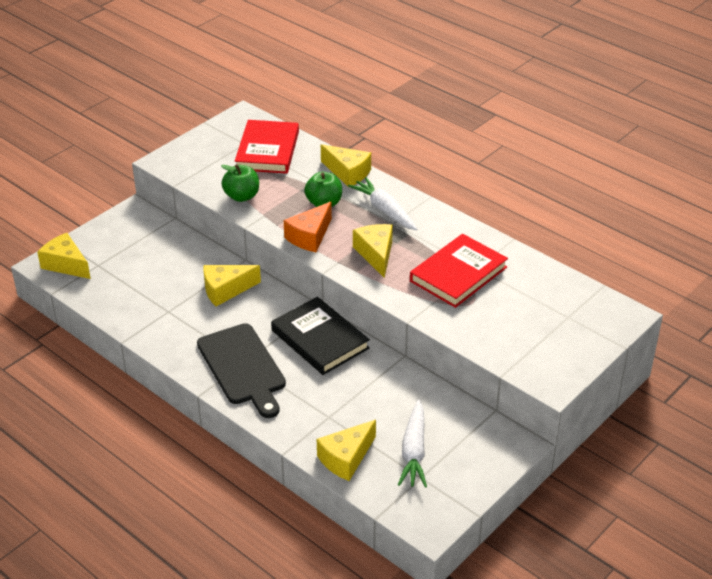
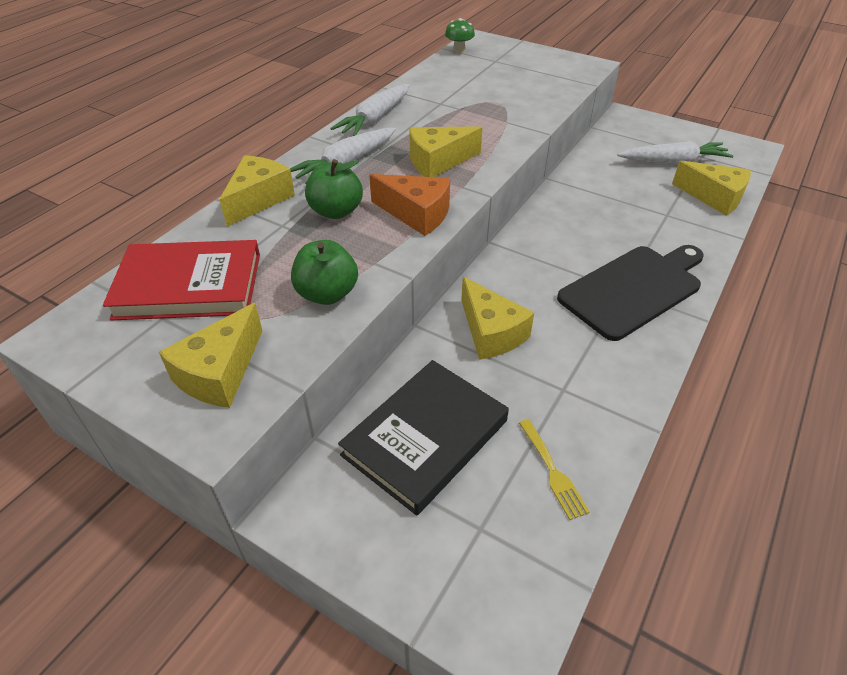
camera: 100 degrees left, 5 degrees up
(66, 264) = (495, 592): yellow cheese -> yellow cheese (220, 373)
(116, 295) = (552, 471): none -> yellow fork
(320, 339) = (550, 235): black book -> black book (425, 438)
(453, 229) = (375, 119): none -> white carrot
(458, 274) = (455, 111): red book -> none
(596, 295) = (459, 50): none -> green mushroom

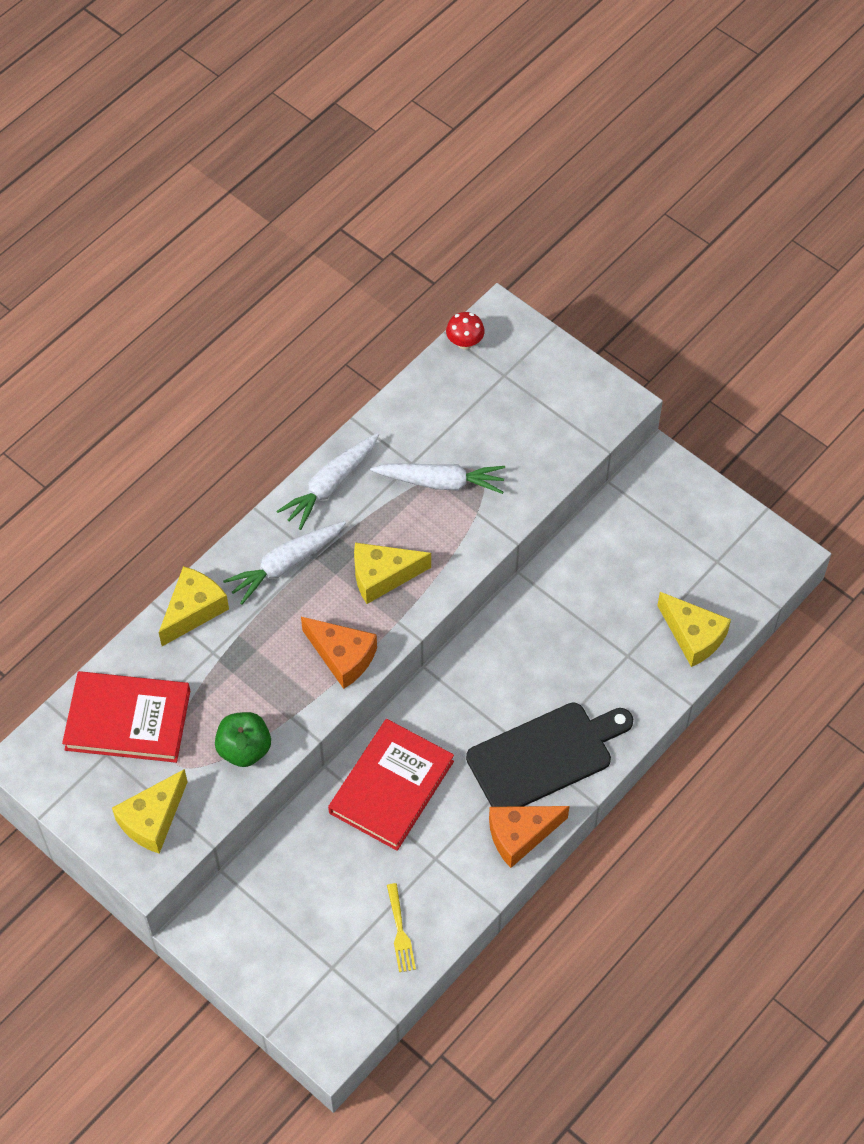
camera: 10 degrees right, 15 degrees up
(336, 211) = (266, 640): green apple -> none
(425, 438) = (308, 886): black book -> none
(459, 50) = (465, 342): green mushroom -> red mushroom
(491, 333) = (391, 787): yellow cheese -> red book
(644, 356) = (520, 835): none -> orange cheese
(673, 162) = (677, 566): white carrot -> white carrot (440, 482)

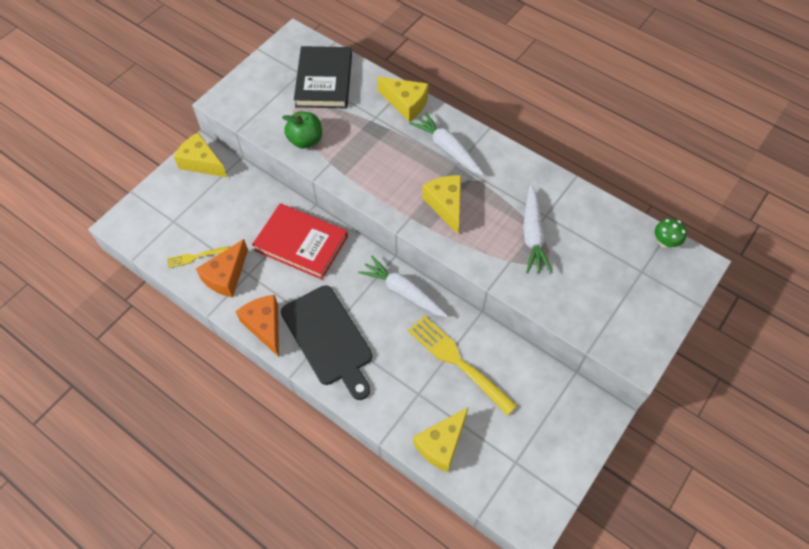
camera: 85 degrees right, 0 degrees up
(128, 720) = (324, 80): red book -> black book
(152, 820) = (255, 100): yellow cheese -> yellow cheese (202, 163)
(331, 485) = (516, 168): white carrot -> white carrot (403, 292)
(342, 657) = (378, 187): orange cheese -> orange cheese (226, 276)
(465, 342) = (665, 242): red mushroom -> green mushroom
(586, 607) = (457, 361): none -> yellow fork

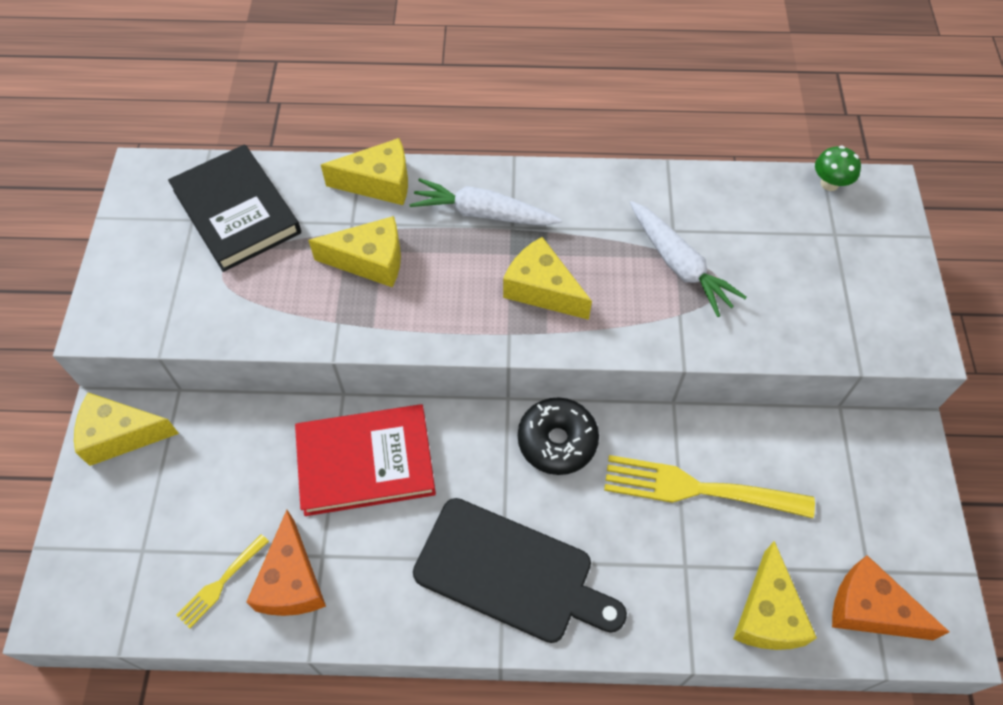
camera: 35 degrees left, 0 degrees up
(265, 326) = (407, 616): orange cheese -> orange cheese (870, 609)
(305, 140) = (276, 310): green apple -> none
(369, 141) = (370, 261): none -> yellow cheese
(403, 292) = (557, 441): white carrot -> black donut

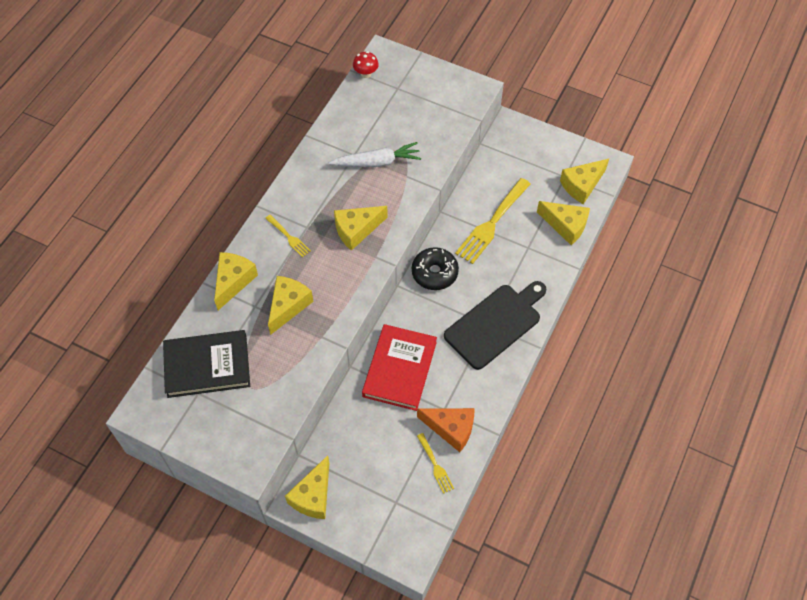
camera: 65 degrees left, 0 degrees up
(483, 213) = (289, 237): white carrot -> yellow fork
(829, 183) = (366, 74): green mushroom -> red mushroom
(870, 609) = (582, 185): orange cheese -> yellow cheese

